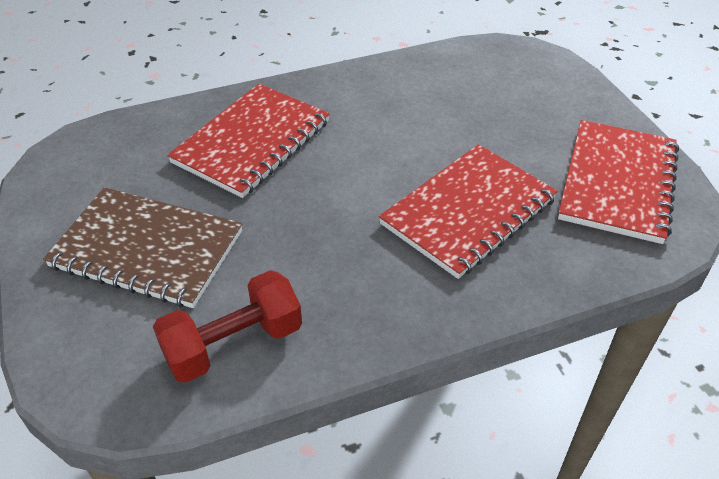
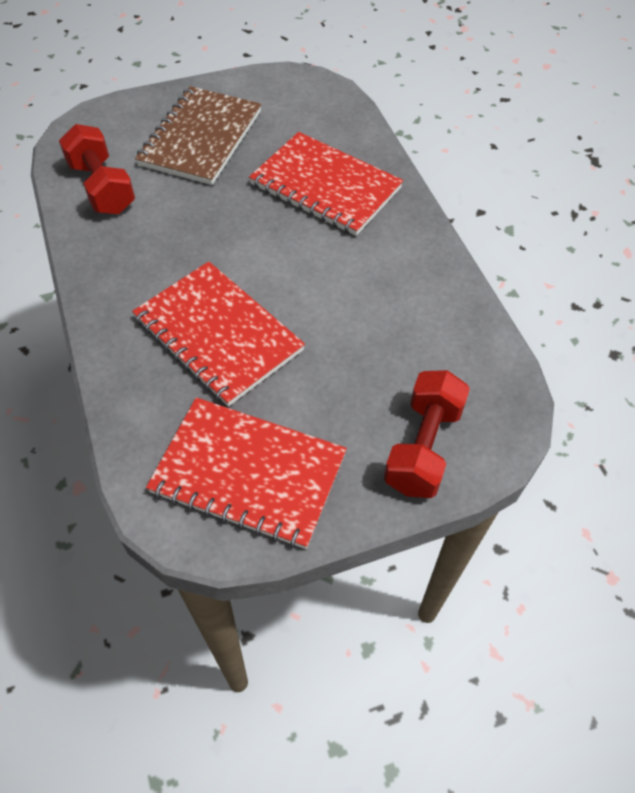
camera: 90 degrees right, 10 degrees up
(558, 90) = (423, 447): none -> red dumbbell

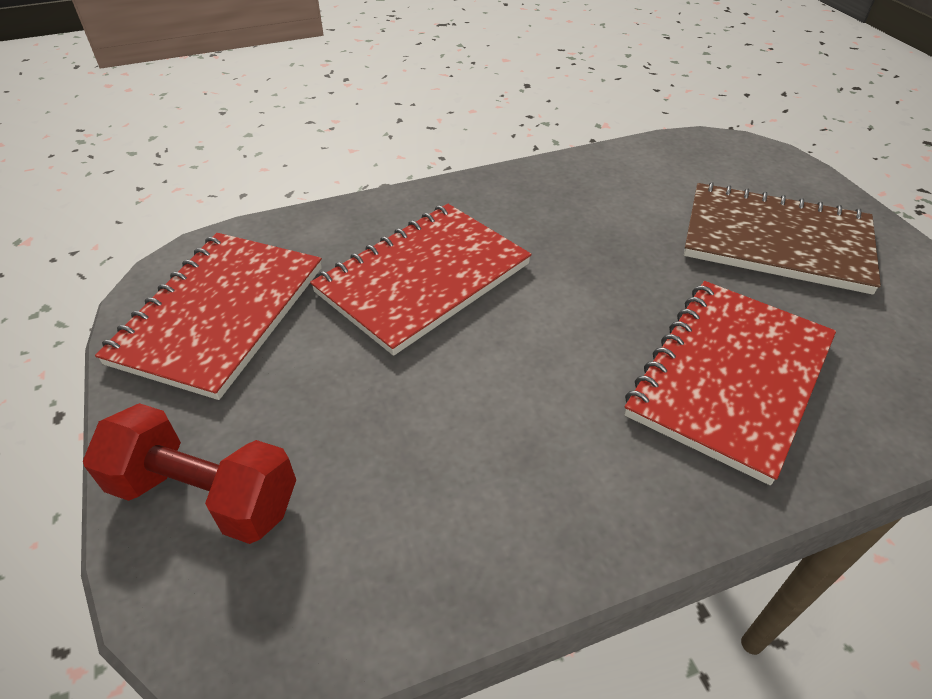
camera: 90 degrees right, 10 degrees down
(102, 187) = (647, 173): red dumbbell -> none

